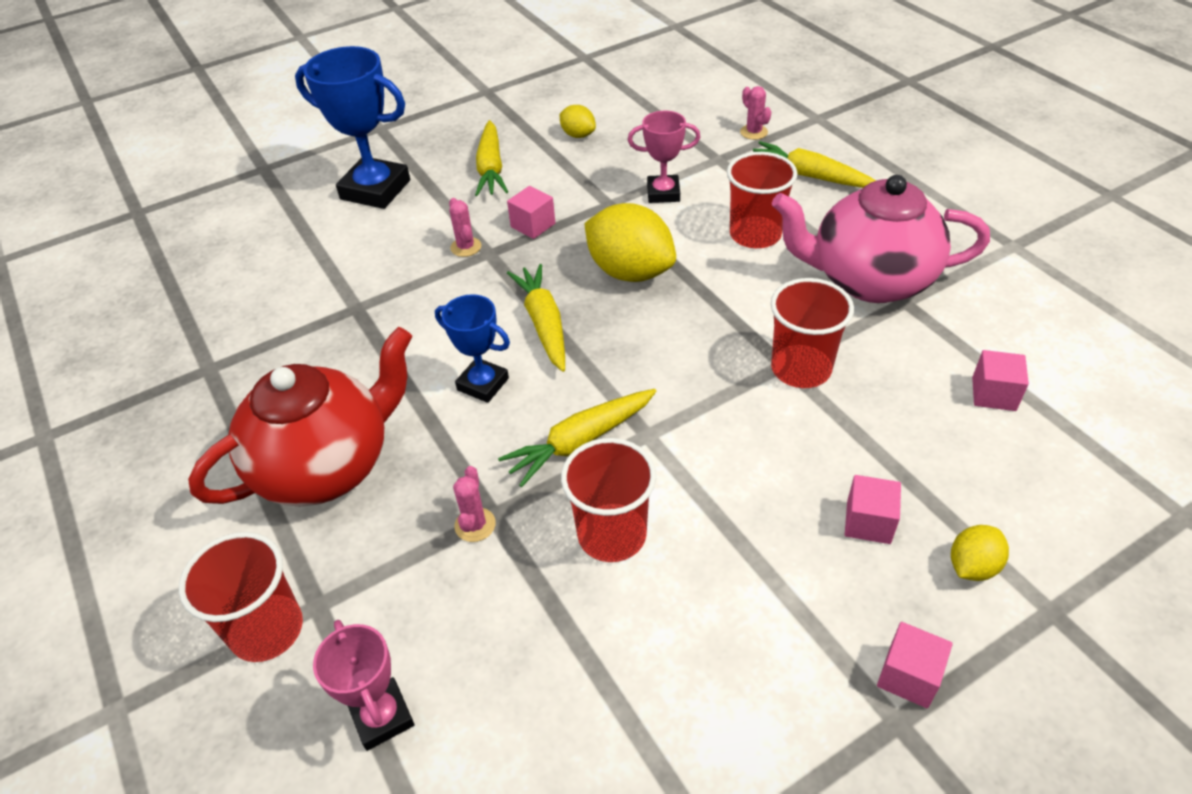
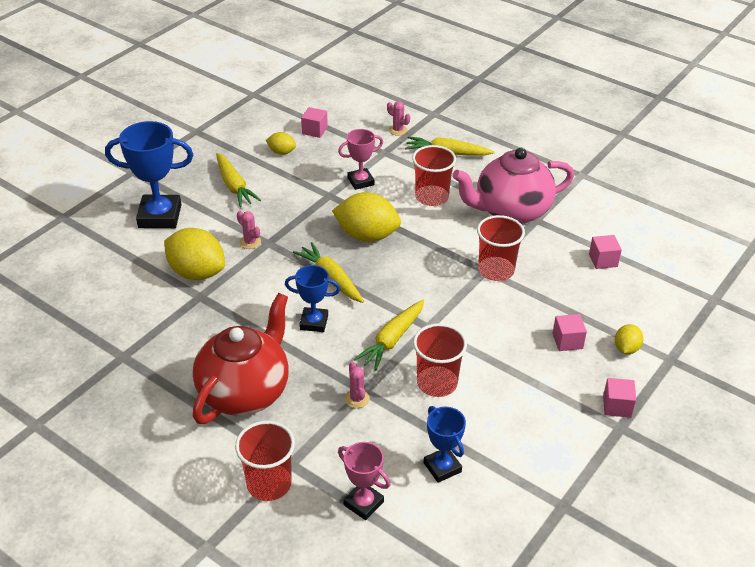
camera: 25 degrees left, 5 degrees down
(373, 274) = (197, 273): none -> yellow lemon
(533, 225) = (287, 219): pink cube -> pink cube (314, 130)
(541, 693) = (442, 467): none -> blue trophy

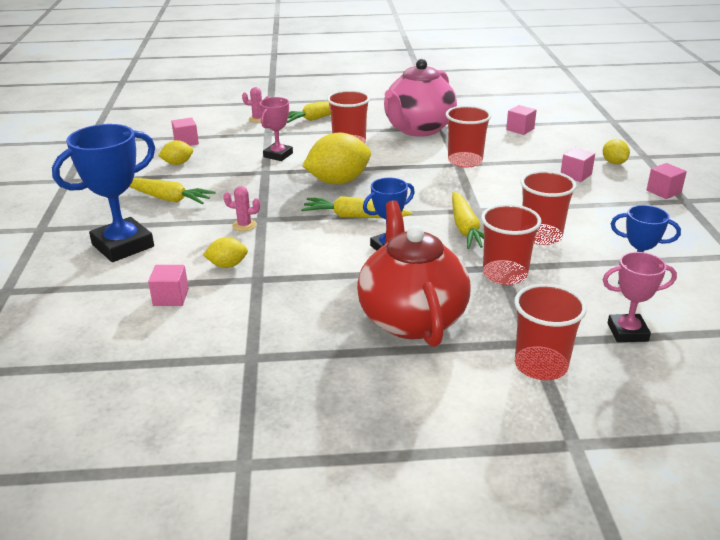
camera: 40 degrees left, 10 degrees down
(136, 279) = (171, 297): none -> pink cube
(197, 273) = (227, 265): yellow lemon -> yellow lemon, size x0.50
(357, 399) = (505, 274): pink cactus -> red cup

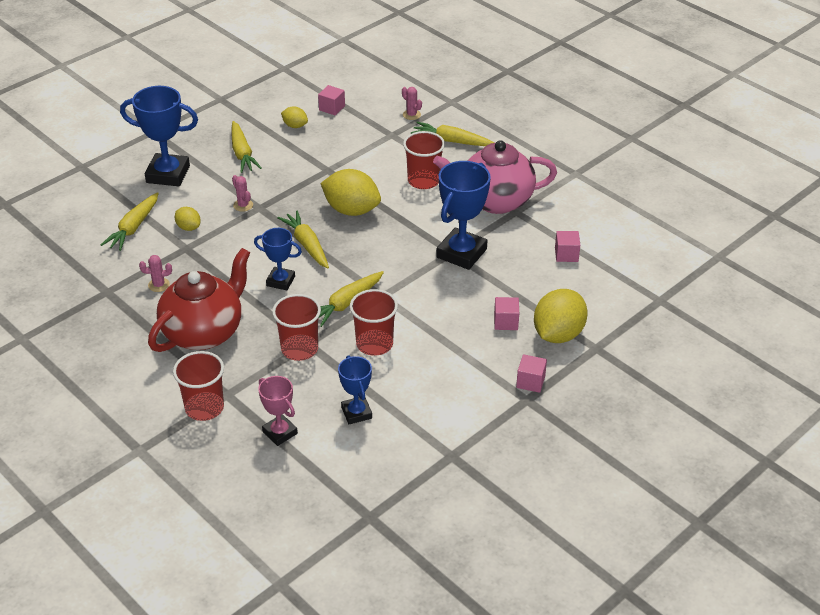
camera: 50 degrees right, 10 degrees up
(171, 297) = (133, 228): pink cube -> yellow carrot
(278, 155) = (361, 160): pink trophy -> none
(292, 317) = (159, 285): none -> pink cactus
(465, 161) = (461, 253): red cup -> blue trophy
(614, 163) = (558, 334): yellow lemon -> yellow lemon, size x1.99

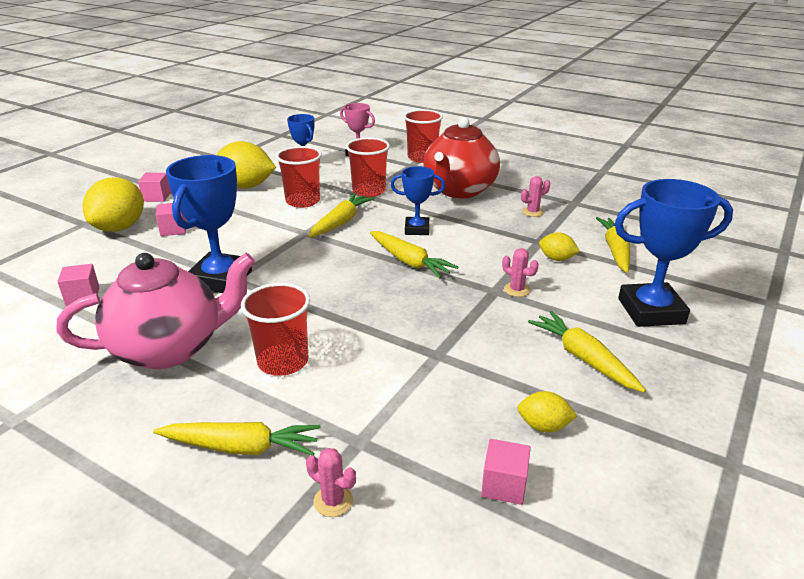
camera: 165 degrees right, 10 degrees down
(351, 210) = (374, 305): yellow lemon -> yellow lemon (246, 186)

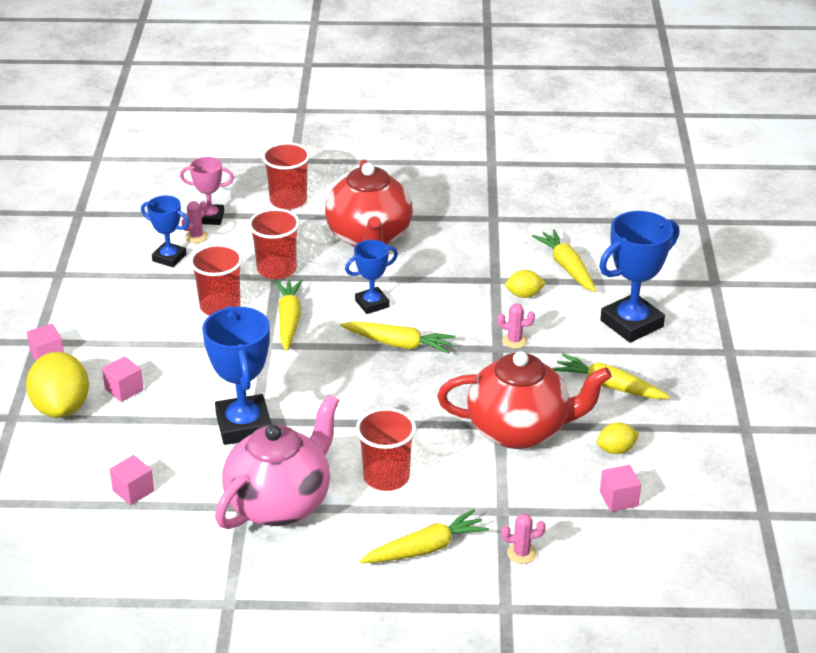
camera: 30 degrees left, 5 degrees up
(246, 186) = (132, 307): yellow lemon -> none
(453, 367) = (520, 430): none -> red teapot
(532, 212) = (463, 244): pink cactus -> pink cactus (196, 236)

